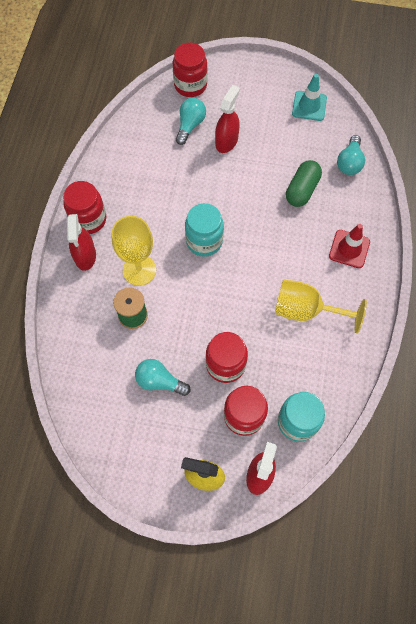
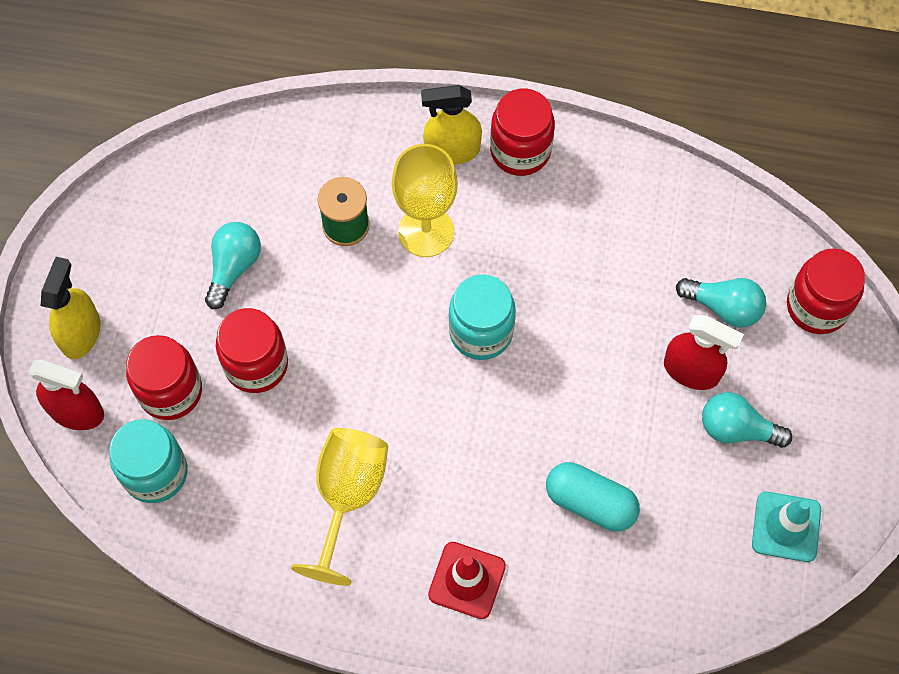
camera: 90 degrees right, 0 degrees up
(85, 256) = (452, 150): red spray bottle -> yellow spray bottle
(302, 190) = (590, 502): green capsule -> turquoise capsule
(349, 162) = (655, 596): turquoise light bulb -> turquoise light bulb (737, 429)

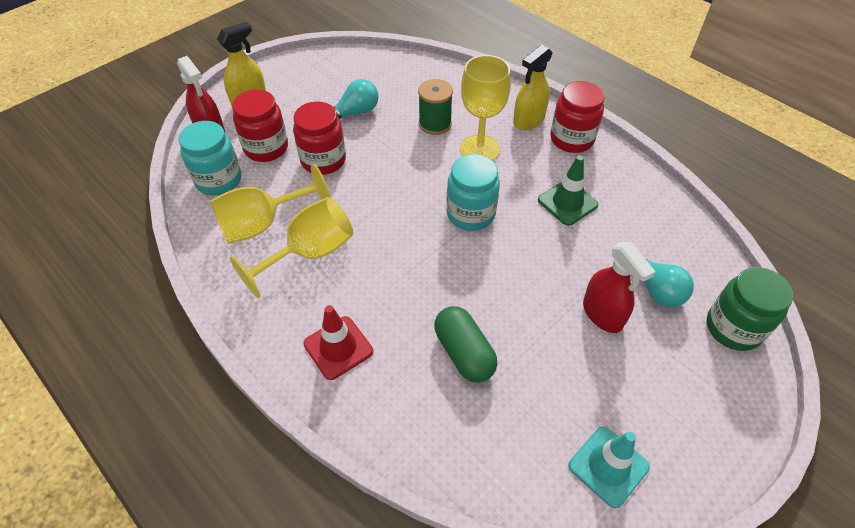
camera: 35 degrees right, 15 degrees down
(263, 494) = (263, 223): none -> yellow goblet
(452, 150) = (528, 120): yellow spray bottle -> yellow spray bottle turned 75 degrees counterclockwise
(572, 249) = (567, 202): none -> green traffic cone
(590, 502) = (464, 352): turquoise capsule -> green capsule
(737, 429) = (613, 371): turquoise light bulb -> none
(817, 307) = (733, 328): red jar -> green jar

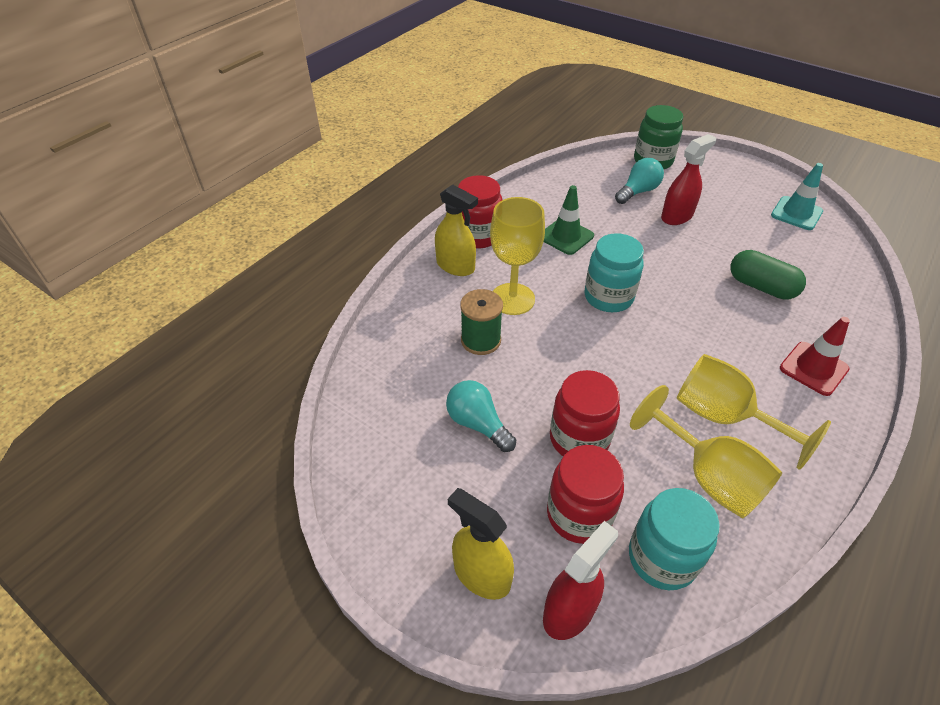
camera: 100 degrees left, 5 degrees down
(464, 352) = (761, 286): green capsule -> green capsule turned 75 degrees clockwise

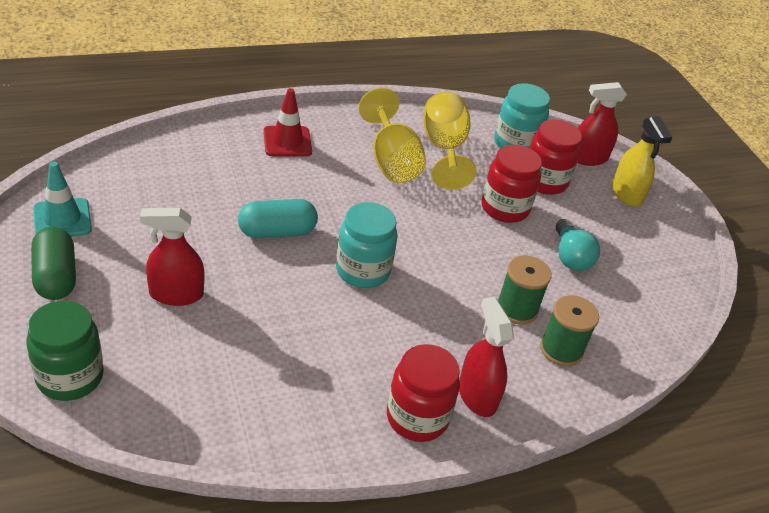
camera: 150 degrees left, 5 degrees down
(425, 329) = (561, 349): none -> green spool
(455, 266) = (477, 396): yellow spray bottle -> red spray bottle
(512, 299) = (452, 324): yellow goblet -> none
(566, 236) = (322, 351): green traffic cone -> none
(638, 191) = (163, 349): turquoise light bulb -> none
(693, 286) = (277, 232): none -> turquoise capsule
(761, 286) = (223, 196): green capsule -> green capsule (55, 277)

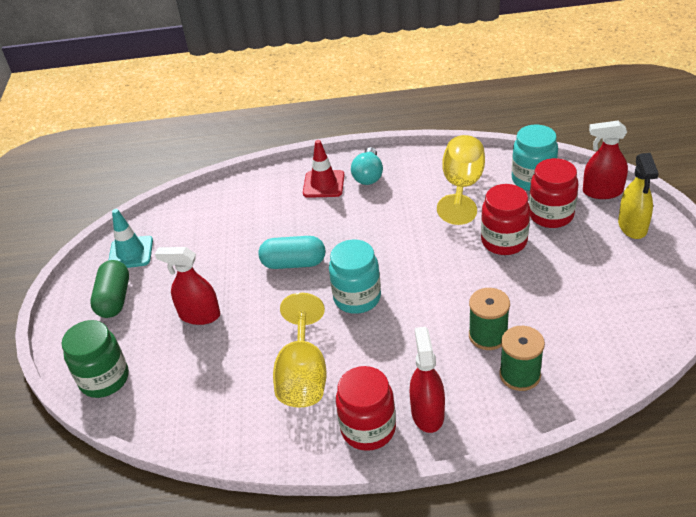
camera: 25 degrees right, 0 degrees up
(391, 160) = (410, 198): yellow goblet -> yellow goblet (303, 375)
(570, 257) = (555, 288): turquoise light bulb -> turquoise light bulb (368, 175)

